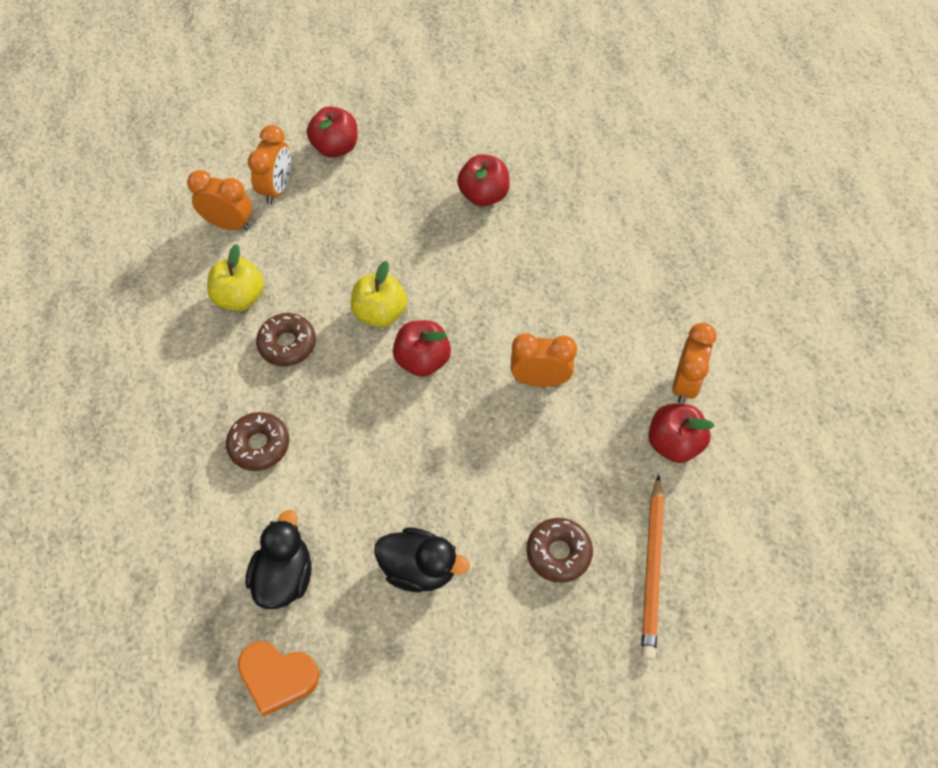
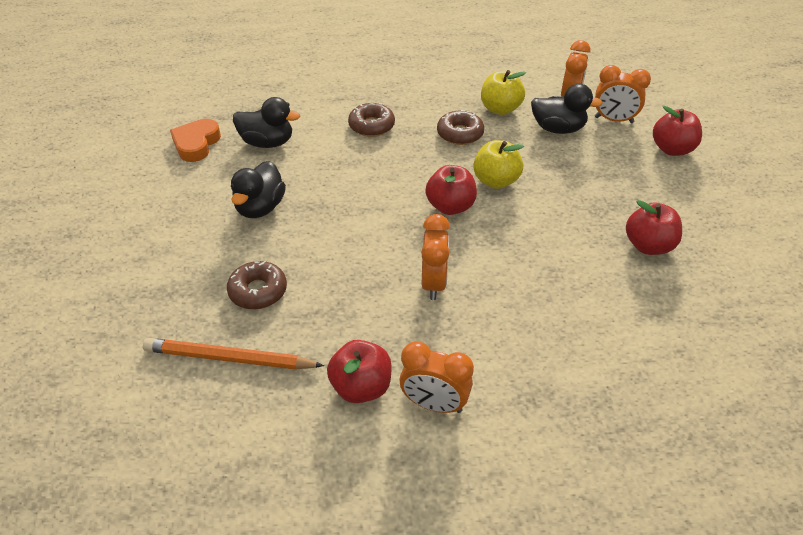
camera: 90 degrees right, 15 degrees down
(288, 243) = (558, 129): none -> black duck

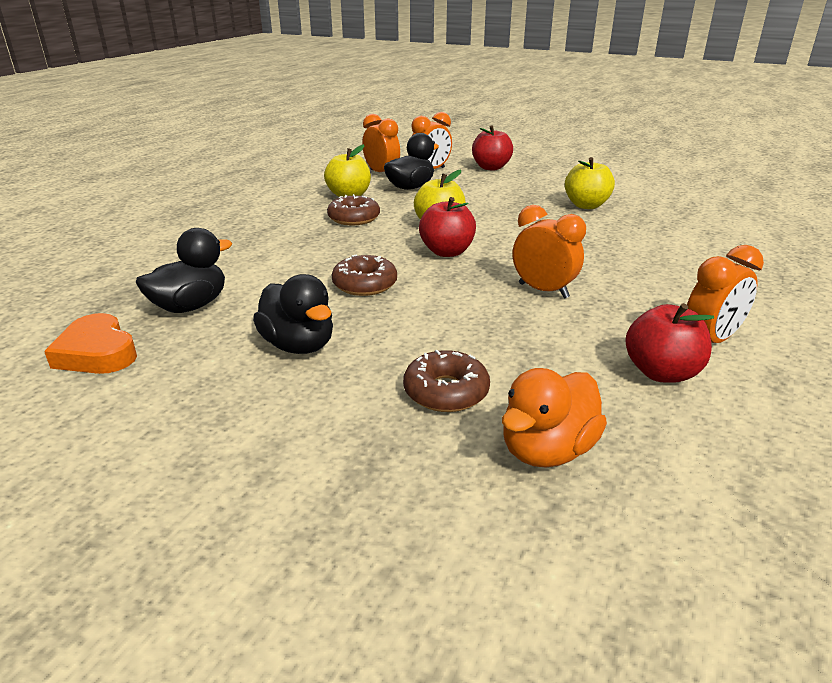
camera: 55 degrees left, 15 degrees down
(229, 358) = (547, 450): orange pencil -> orange duck
(371, 126) = (271, 247): brown donut -> brown donut (365, 284)
(648, 246) = (586, 205): red apple -> yellow apple

